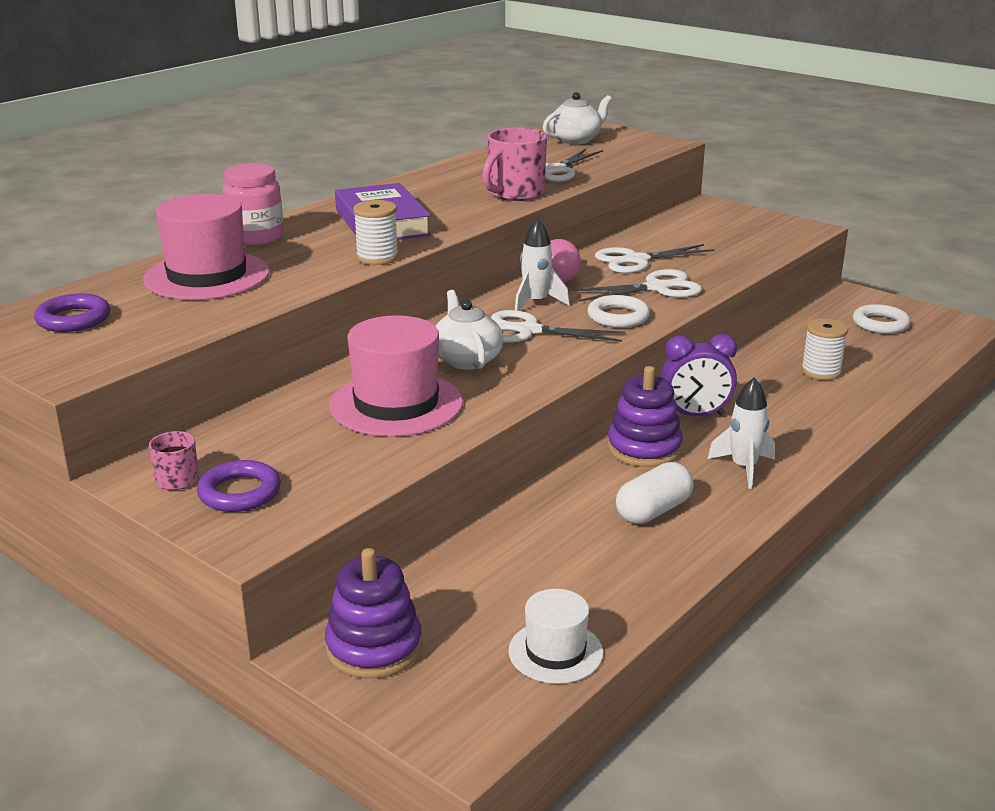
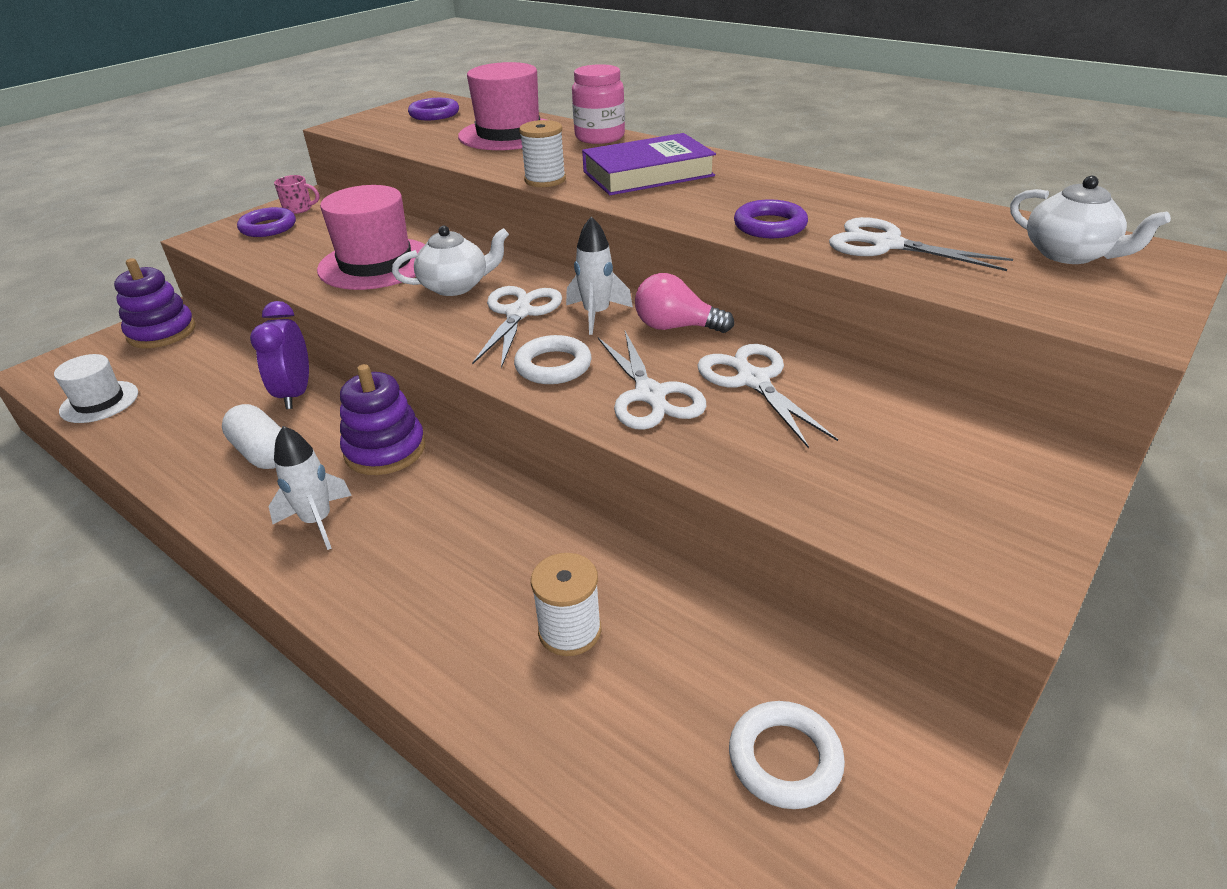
camera: 90 degrees right, 10 degrees up
(515, 193) = (770, 225): pink mug -> purple ring
(695, 415) = (452, 490): purple clock -> purple clock (295, 394)

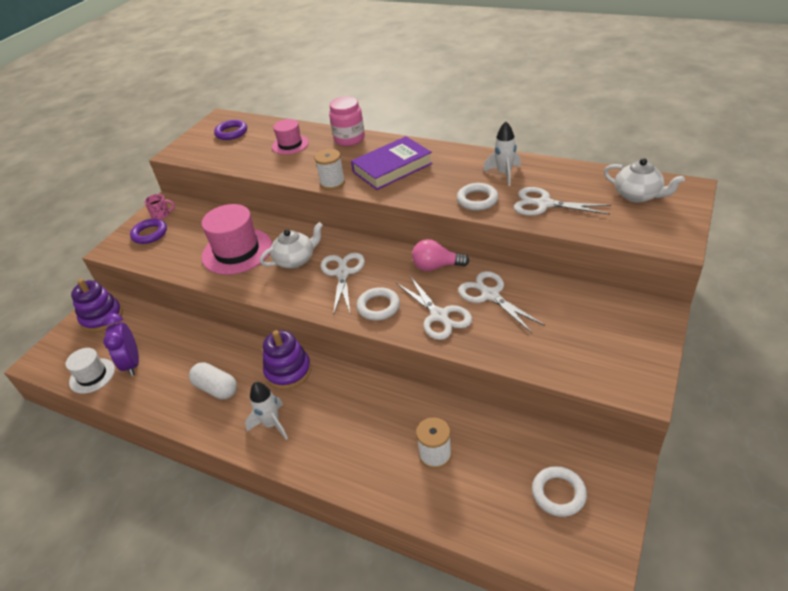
camera: 10 degrees left, 5 degrees up
(295, 394) = (214, 345): purple clock -> purple clock (132, 363)
(509, 134) = (290, 144): pink hat -> pink hat, size x0.58
(596, 315) = (388, 266): white rocket -> white rocket (504, 174)
(770, 225) = (477, 200): purple ring -> white ring

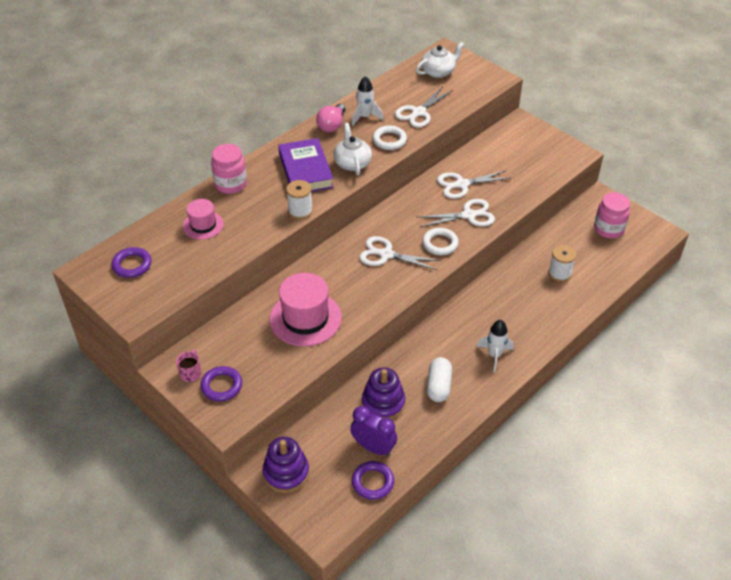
camera: 75 degrees left, 5 degrees up
(92, 376) = (373, 482): white hat -> purple ring
(132, 363) = (373, 447): purple clock -> purple clock turned 150 degrees counterclockwise
(216, 388) = (439, 386): white capsule -> white capsule turned 45 degrees counterclockwise
(288, 371) = (443, 335): purple stacking toy -> purple stacking toy (383, 403)
(295, 260) = (347, 280): white teapot -> white teapot (352, 163)
(436, 266) = (412, 201): pink light bulb -> pink light bulb (332, 125)
(558, 493) = (608, 229): white ring -> pink jar

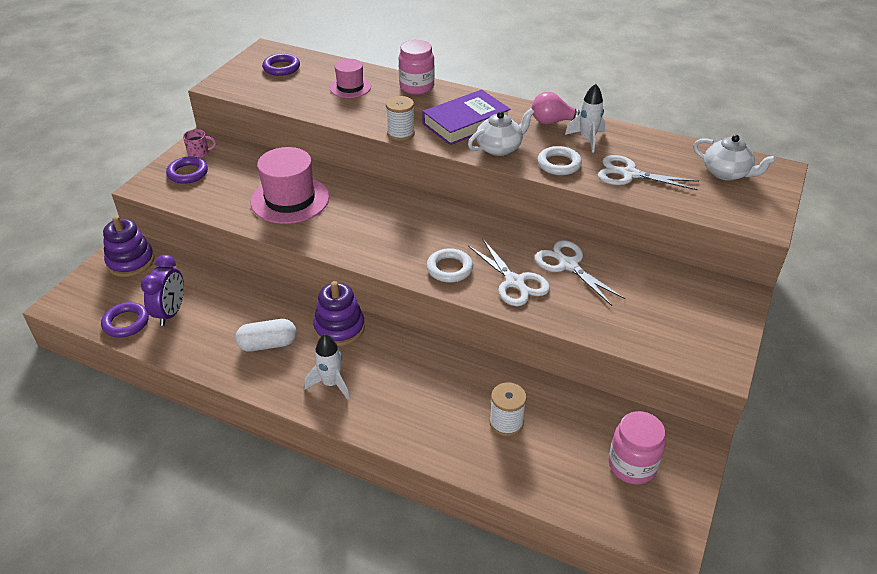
camera: 70 degrees right, 5 degrees down
(383, 403) = (232, 306): purple stacking toy -> purple stacking toy (339, 328)
(386, 254) = (409, 232): white scissors -> none

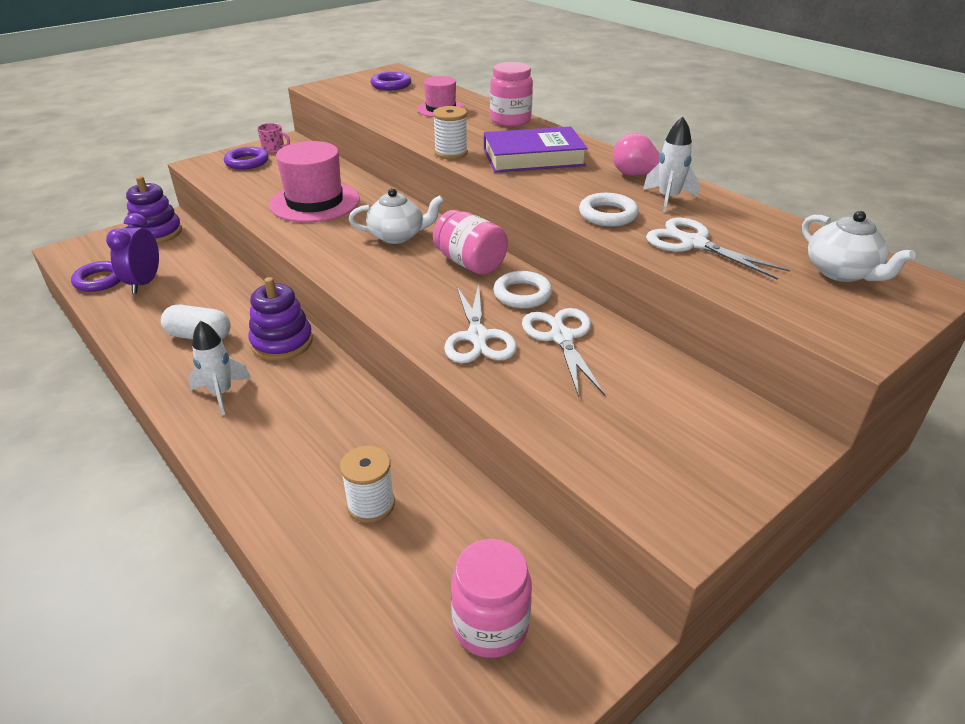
camera: 25 degrees right, 5 degrees down
(171, 313) = (144, 283): purple clock -> purple clock turned 150 degrees clockwise
(449, 269) = (414, 303): white ring -> white ring (522, 294)
(461, 223) = (470, 263): none -> pink jar
(499, 148) = (549, 186): white teapot -> white teapot (397, 236)

